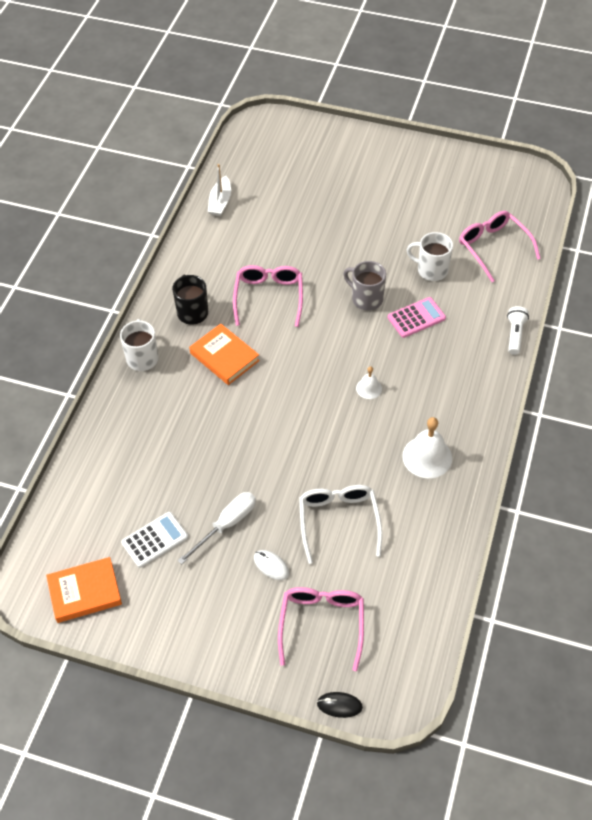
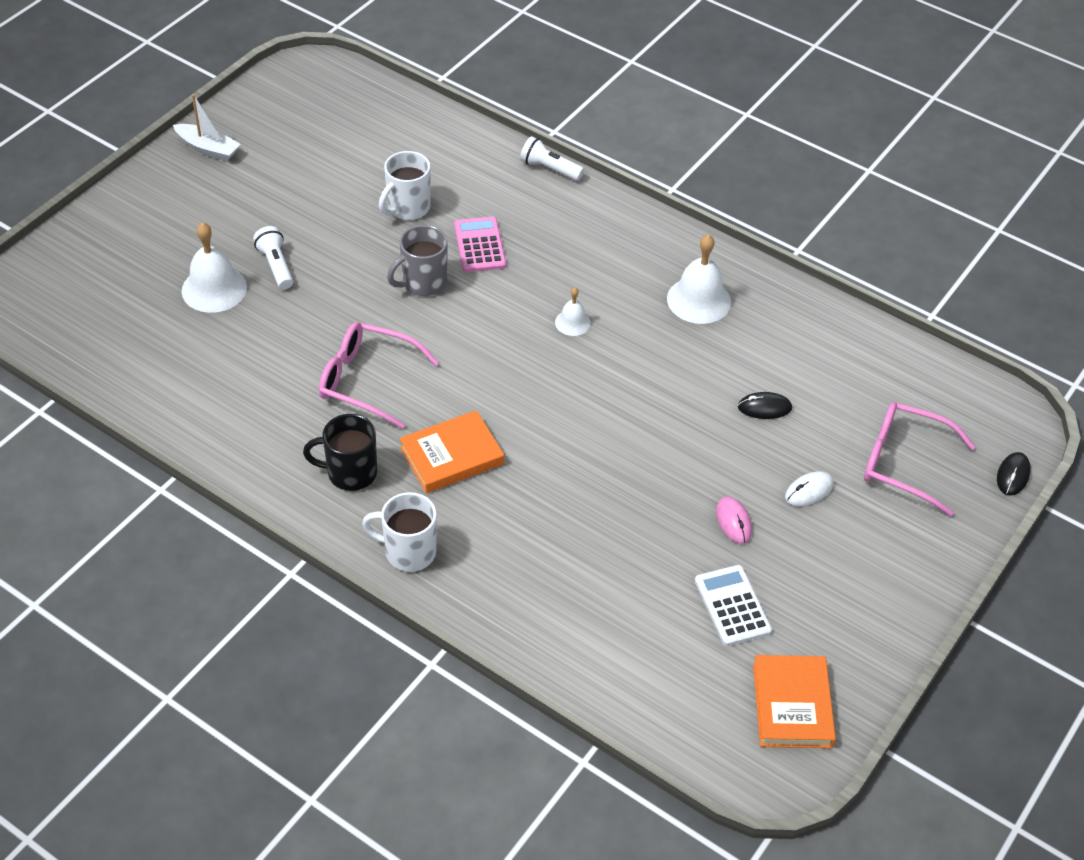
camera: 75 degrees left, 5 degrees down
(220, 202) = (147, 388): white boat -> white boat (208, 148)
(226, 525) = (733, 522): white screwdriver -> pink mouse
(311, 203) = (214, 289): none -> white bell
(338, 521) = (764, 408): white glasses -> black mouse
(345, 224) = (276, 265): none -> white flashlight
(493, 248) = (401, 142): pink glasses -> none

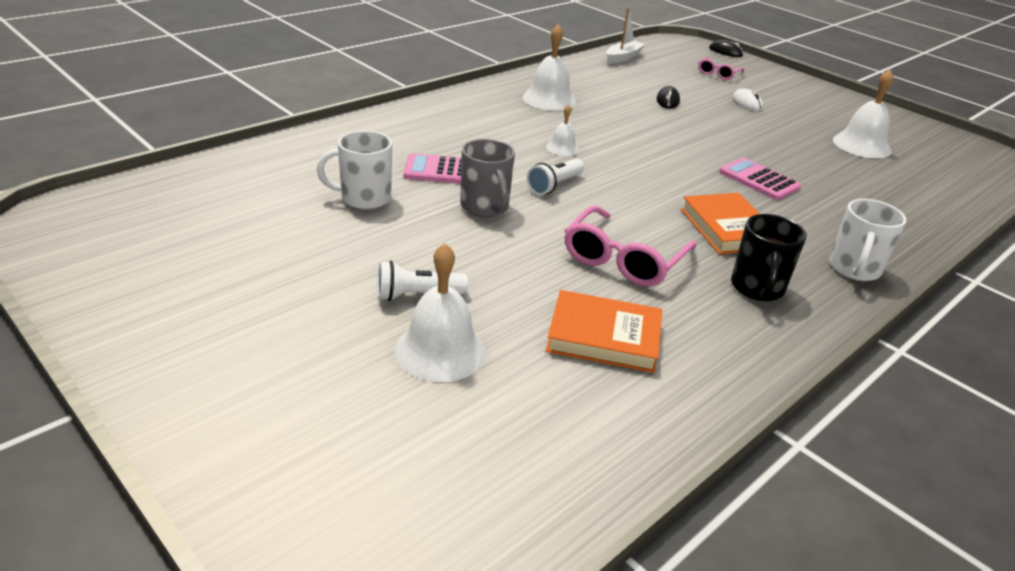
camera: 80 degrees left, 15 degrees down
(208, 148) = (139, 323): white boat -> white boat (623, 58)
(407, 208) = (364, 198): white mug -> white mug turned 120 degrees clockwise
(549, 168) = (352, 123): white flashlight -> white flashlight (554, 185)
(574, 488) = (759, 180): none -> pink calculator
(732, 606) = (861, 145): white calculator -> white bell
(733, 522) = (781, 130): pink mouse -> none
(792, 705) = (940, 143): orange book -> orange book (603, 337)
(904, 463) = (718, 74): pink glasses -> pink glasses, size x0.55

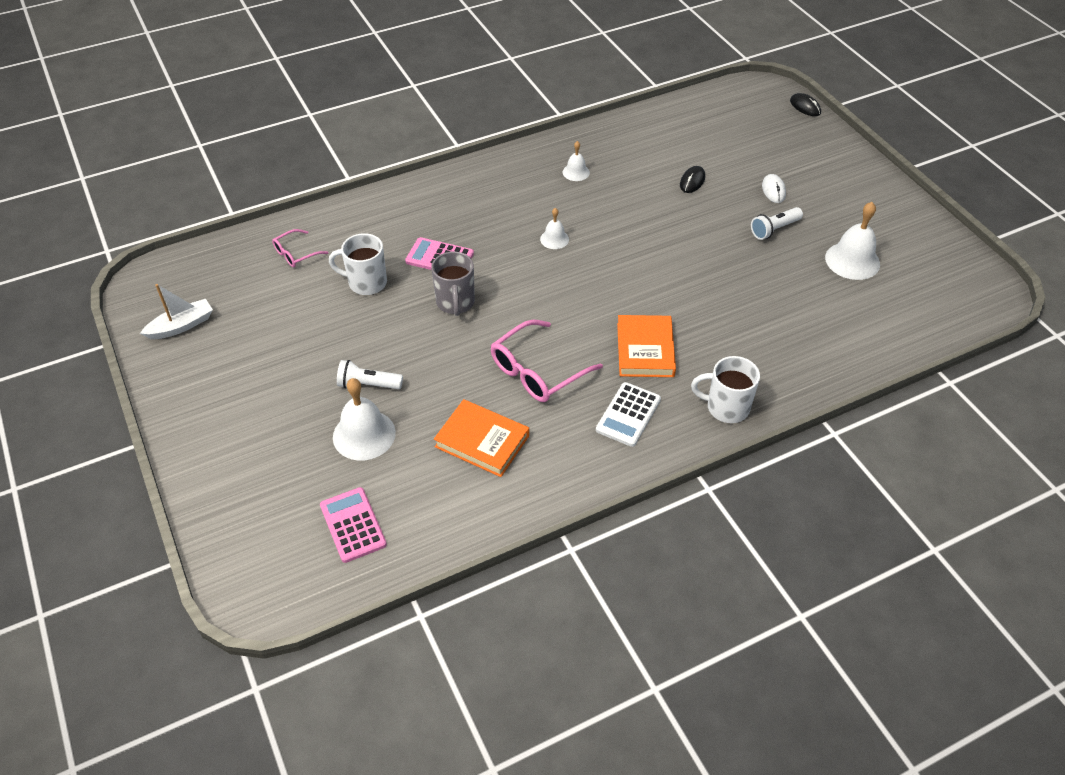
camera: 20 degrees right, 15 degrees up
(549, 99) = (576, 172): white bell -> white bell, size x0.55
(554, 185) = (524, 284): white flashlight -> white flashlight (774, 229)
(623, 58) = (684, 112): white boat -> white boat (181, 326)
(718, 74) = (772, 143): pink glasses -> pink glasses (296, 254)
(757, 288) = (628, 415): black mug -> white calculator
(759, 180) = (712, 296): pink calculator -> pink calculator (353, 525)
(854, 269) = (726, 407): white mug -> white mug turned 60 degrees clockwise

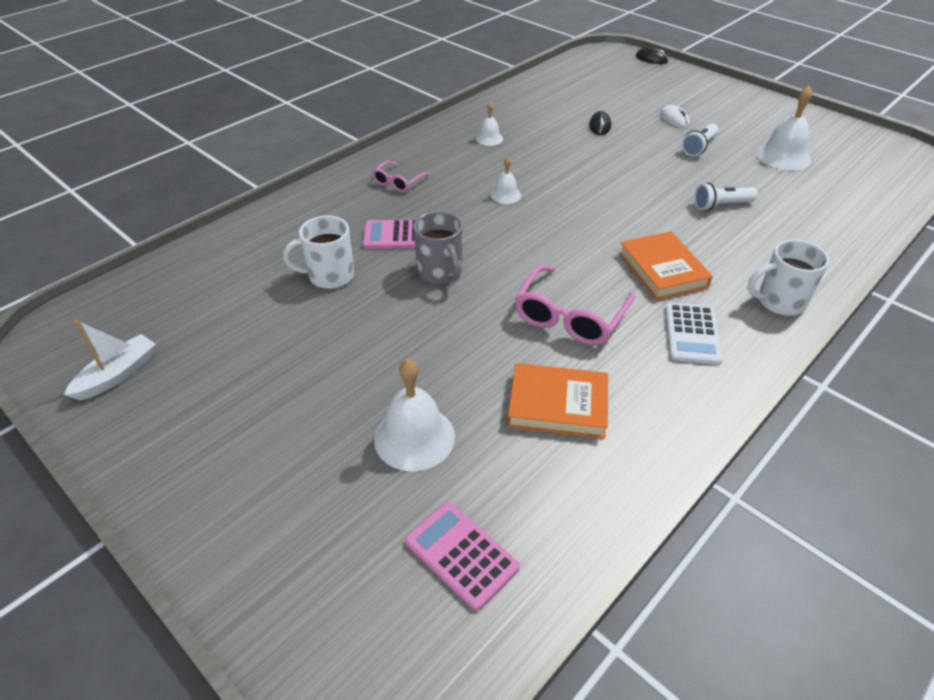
camera: 20 degrees left, 5 degrees down
(296, 254) = (232, 266): pink glasses -> pink glasses (398, 182)
(368, 384) = (388, 379): white flashlight -> white flashlight (721, 205)

